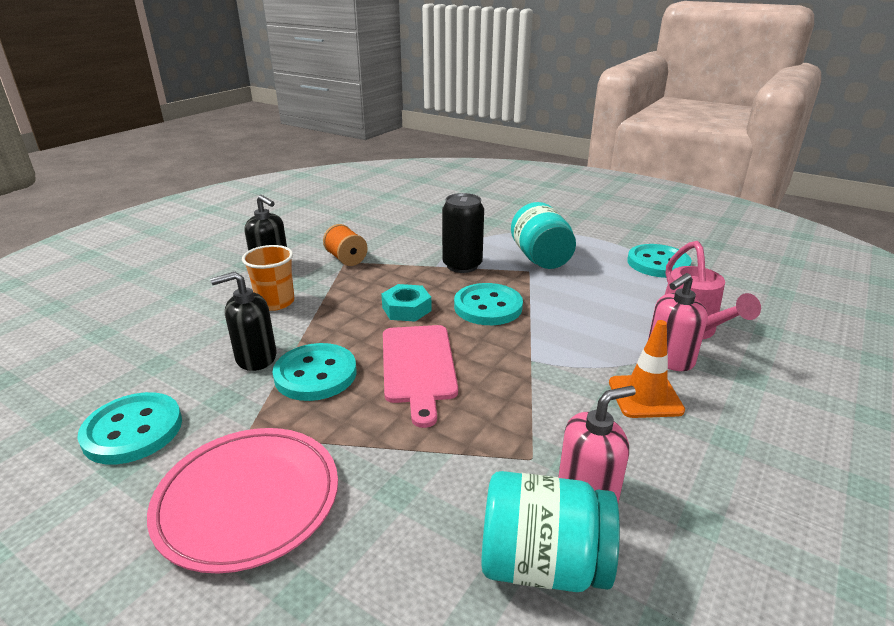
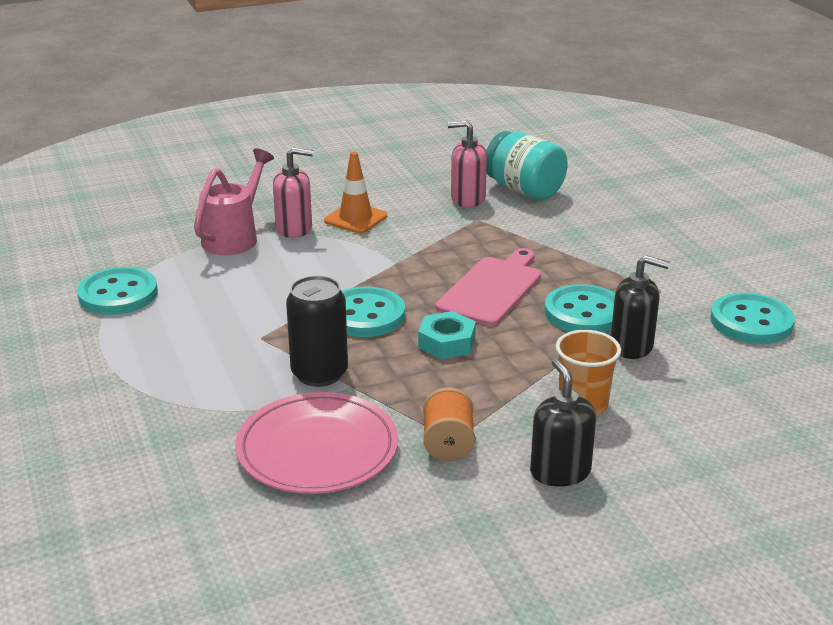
camera: 145 degrees left, 0 degrees up
(248, 500) = (670, 257): pink plate -> pink plate (317, 449)
(541, 258) = (219, 347): turquoise jar -> none

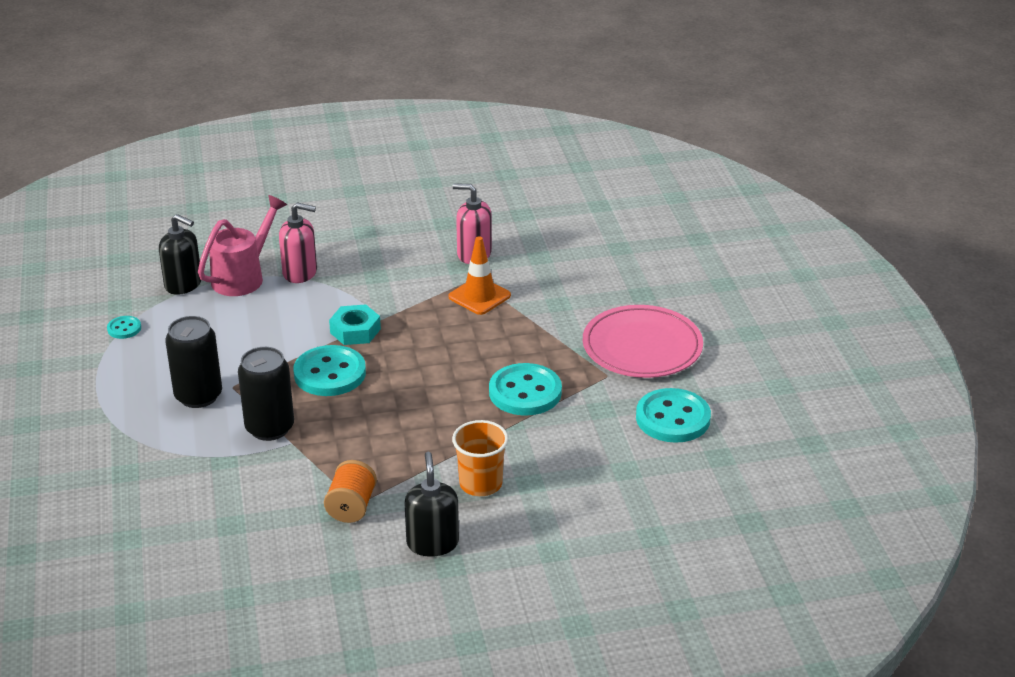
camera: 10 degrees right, 5 degrees up
(118, 294) = (124, 328): turquoise button -> turquoise button, size x0.48
(225, 350) = (198, 396): none -> black can
(317, 449) = (243, 498): pink plate -> pink plate (642, 347)
(355, 218) = (360, 267): orange traffic cone -> orange traffic cone (479, 296)
(447, 342) = (390, 409): turquoise nut -> turquoise nut (355, 331)
(492, 289) = (453, 358): pink cutting board -> none
(524, 190) = (533, 248): turquoise jar -> none
(632, 346) = (551, 431): black soap dispenser -> black soap dispenser (183, 284)

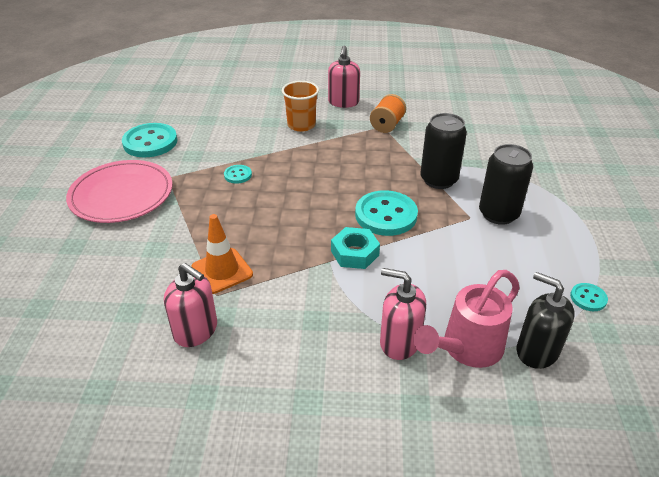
camera: 165 degrees left, 5 degrees up
(432, 543) = (343, 102): black soap dispenser -> pink soap dispenser
(525, 392) = (238, 175): turquoise button -> turquoise button, size x0.48

